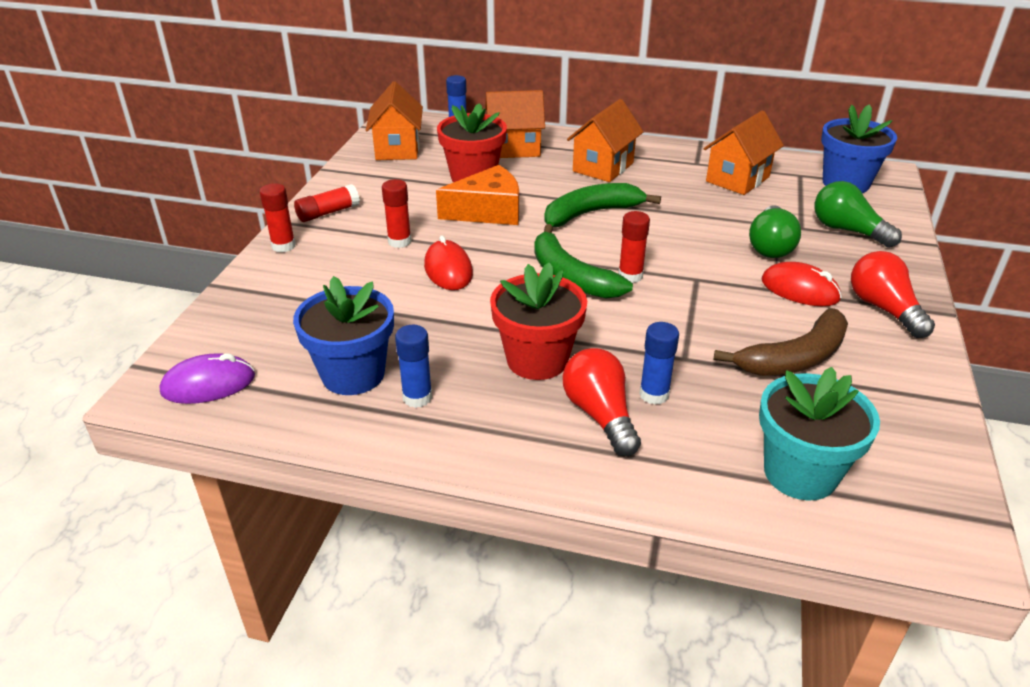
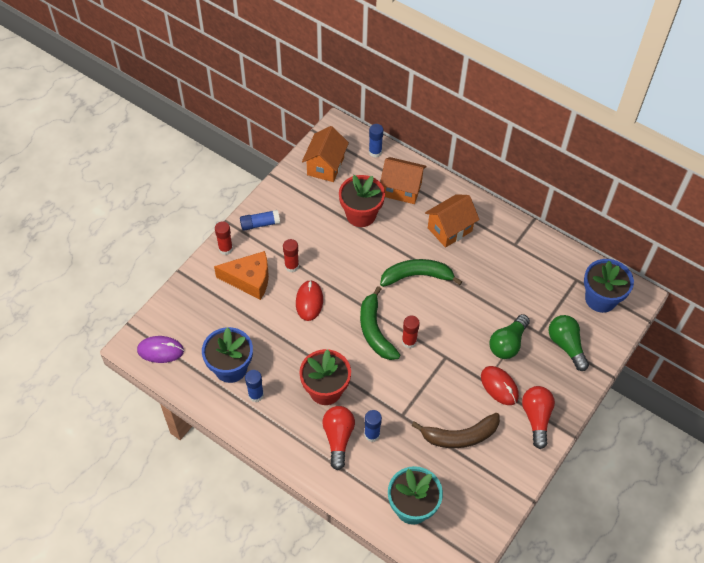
camera: 20 degrees right, 20 degrees up
(328, 213) = (260, 224): red glue stick -> blue glue stick
(488, 211) = (355, 253): orange cheese -> orange cheese (249, 279)
(737, 179) = (531, 271): orange house -> none

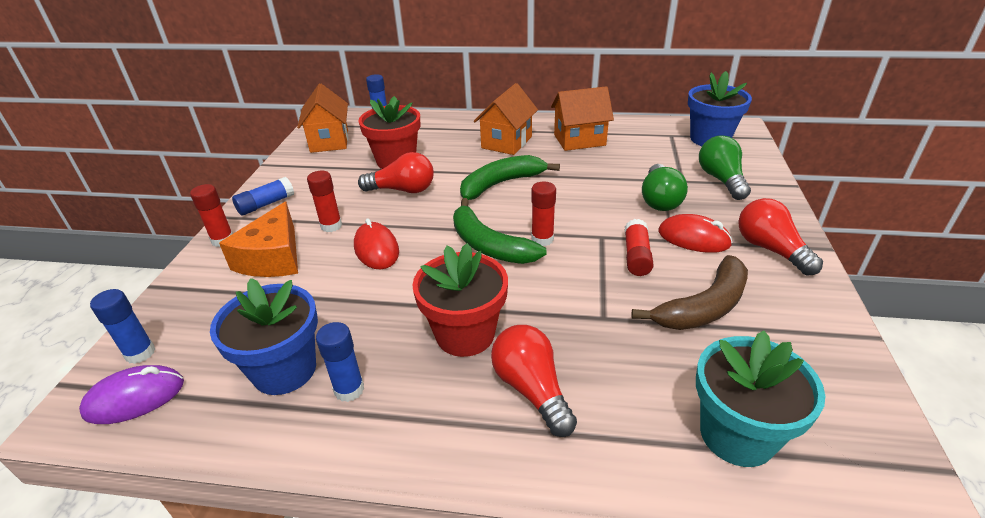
camera: 25 degrees left, 20 degrees down
(249, 279) = (273, 257): orange cheese -> orange cheese turned 120 degrees clockwise
(350, 251) = (403, 190): none -> red light bulb
(372, 434) = (580, 360): blue glue stick -> blue glue stick (140, 353)
(402, 189) = (430, 133): orange house -> orange house (579, 140)
(453, 383) = (636, 256): none -> red glue stick
(566, 345) = (721, 180): green light bulb -> green light bulb turned 45 degrees clockwise

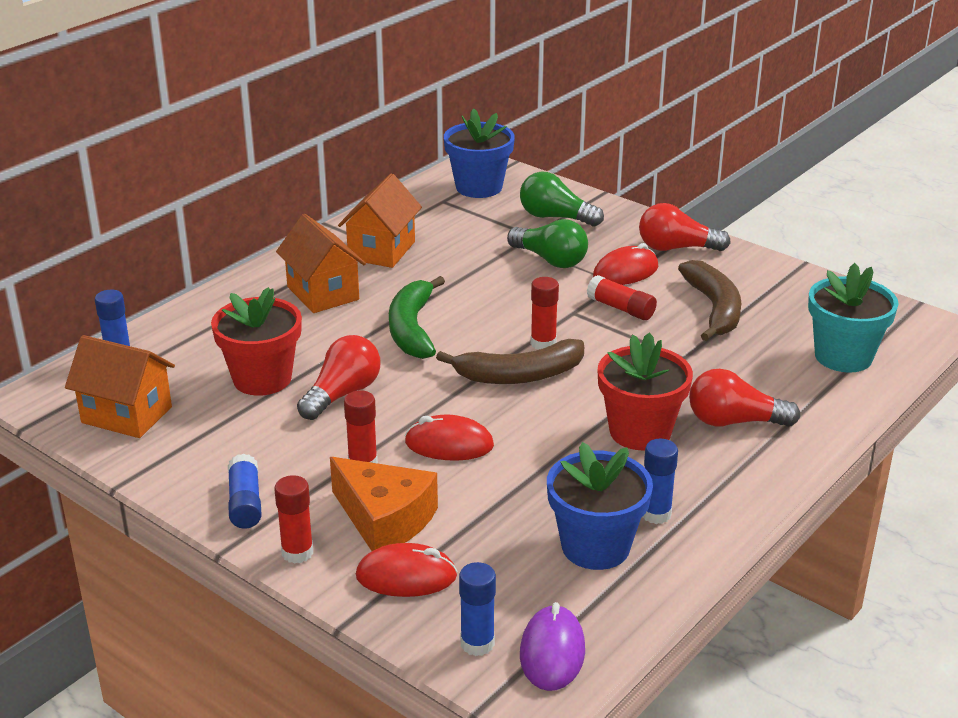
camera: 60 degrees left, 5 degrees down
(211, 291) = (406, 576): none -> red mouse
(489, 245) = (519, 375): green banana -> brown banana

